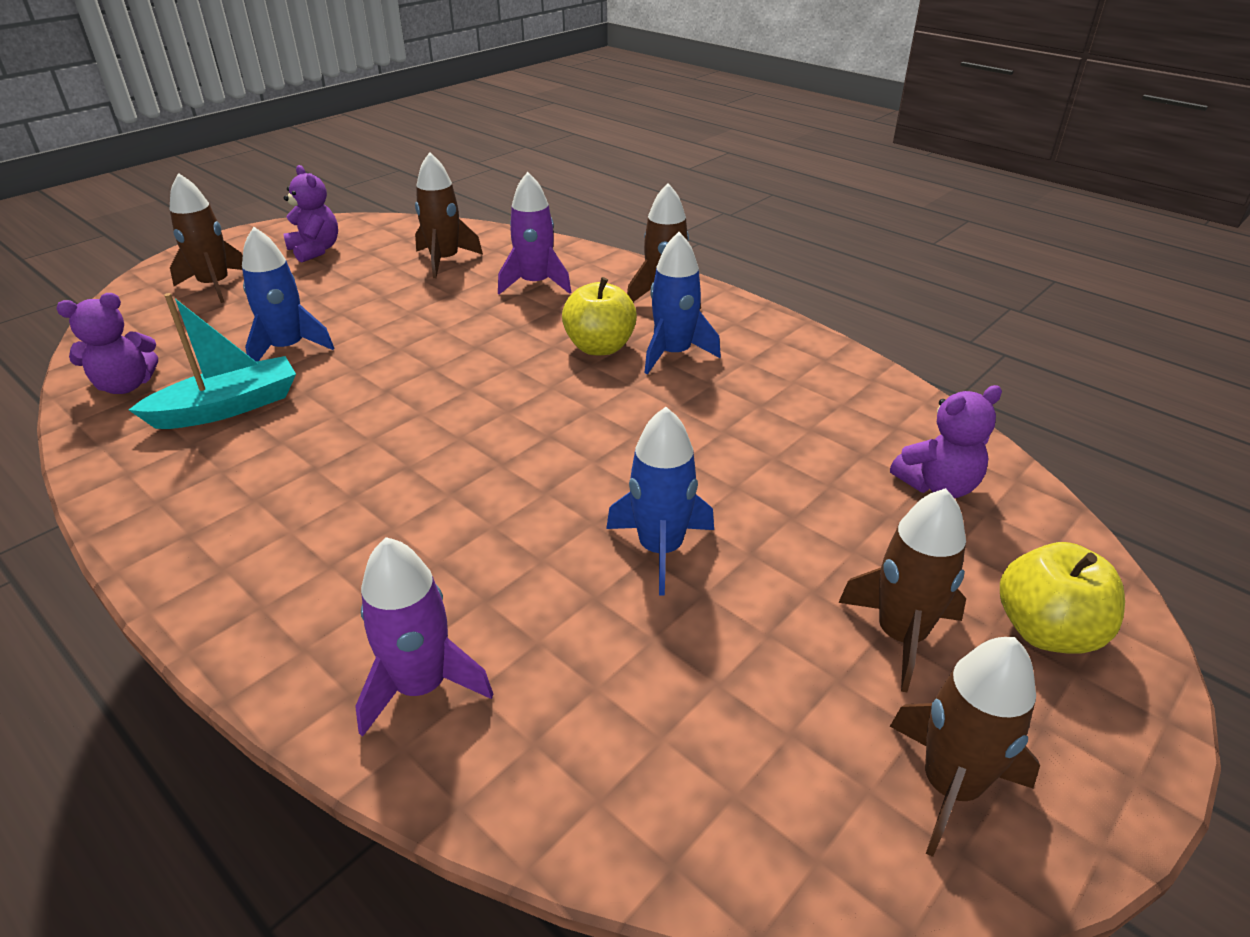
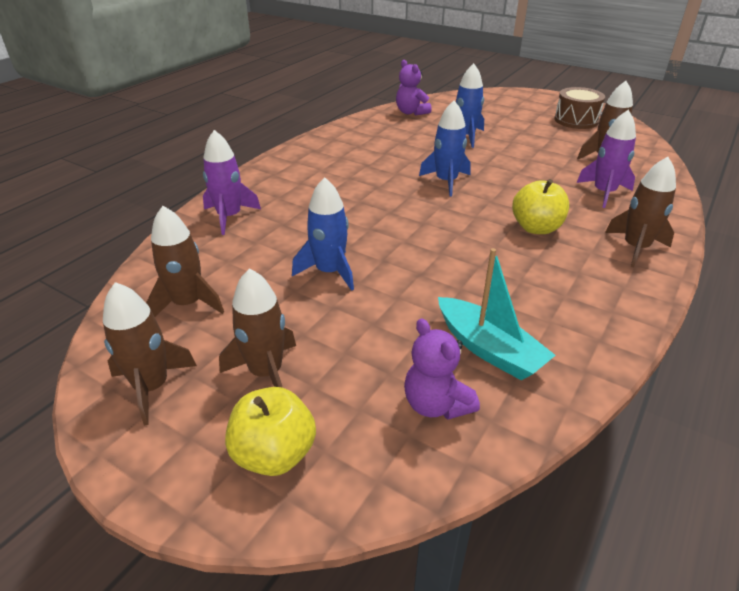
camera: 80 degrees right, 0 degrees up
(215, 285) = (512, 107): brown rocket -> brown rocket (188, 304)
(228, 407) = (405, 136): turquoise boat -> turquoise boat (489, 349)
(315, 250) = (576, 120): purple teddy bear -> brown drum
(673, 353) = (550, 259): blue rocket -> blue rocket (446, 182)

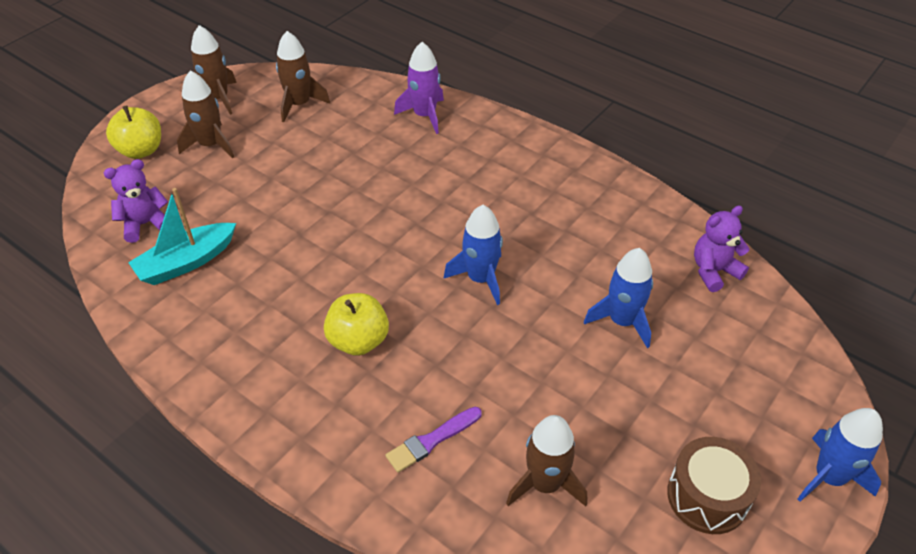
camera: 95 degrees right, 10 degrees up
(329, 272) = (319, 177): blue rocket -> blue rocket (829, 477)
(603, 193) = (431, 440): purple rocket -> purple brush
(635, 248) = (296, 424): brown rocket -> none

